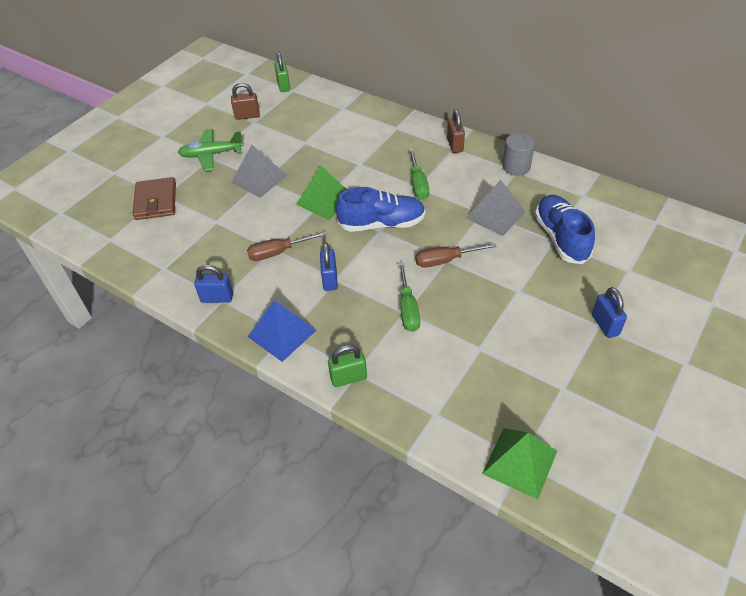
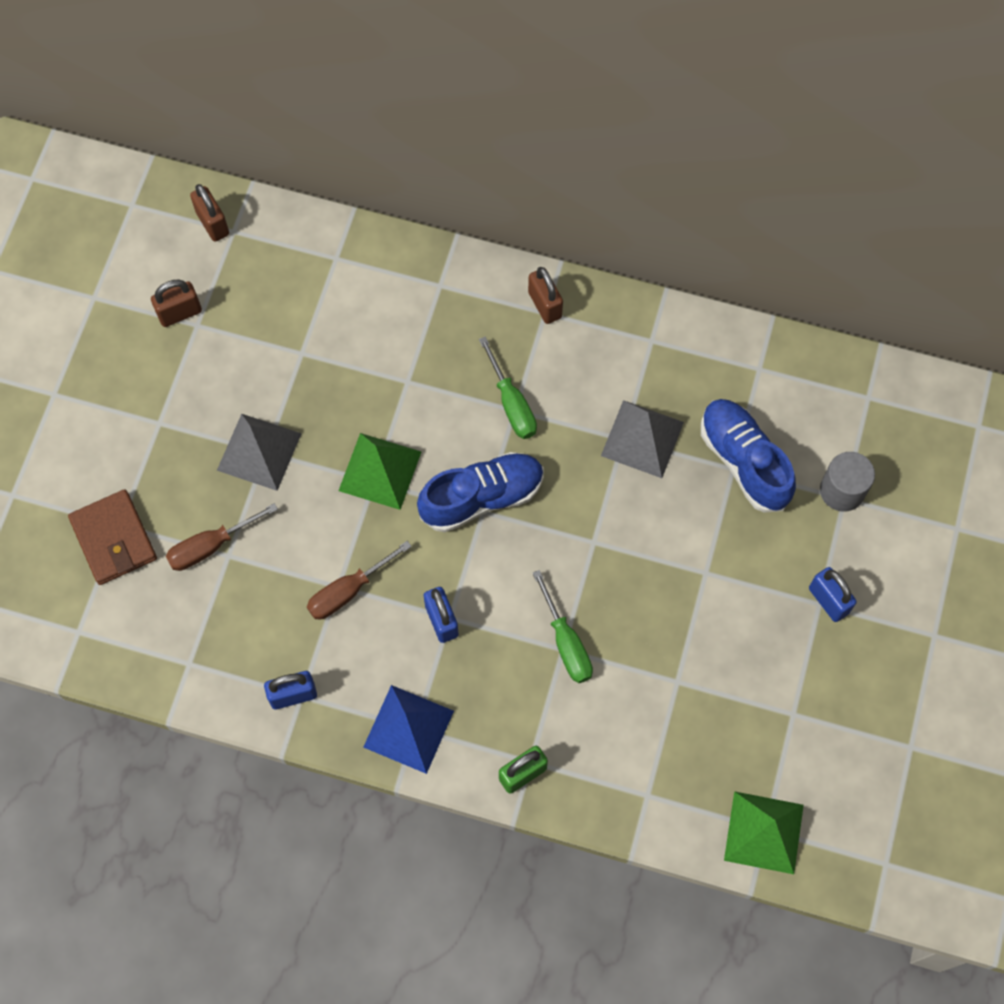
camera: 20 degrees left, 20 degrees up
(211, 154) = (158, 417): green plane -> none
(283, 86) = (213, 223): green padlock -> brown padlock
(445, 260) = (593, 544): brown screwdriver -> brown screwdriver (211, 546)
(516, 167) = (650, 332): grey cylinder -> grey cylinder (842, 490)

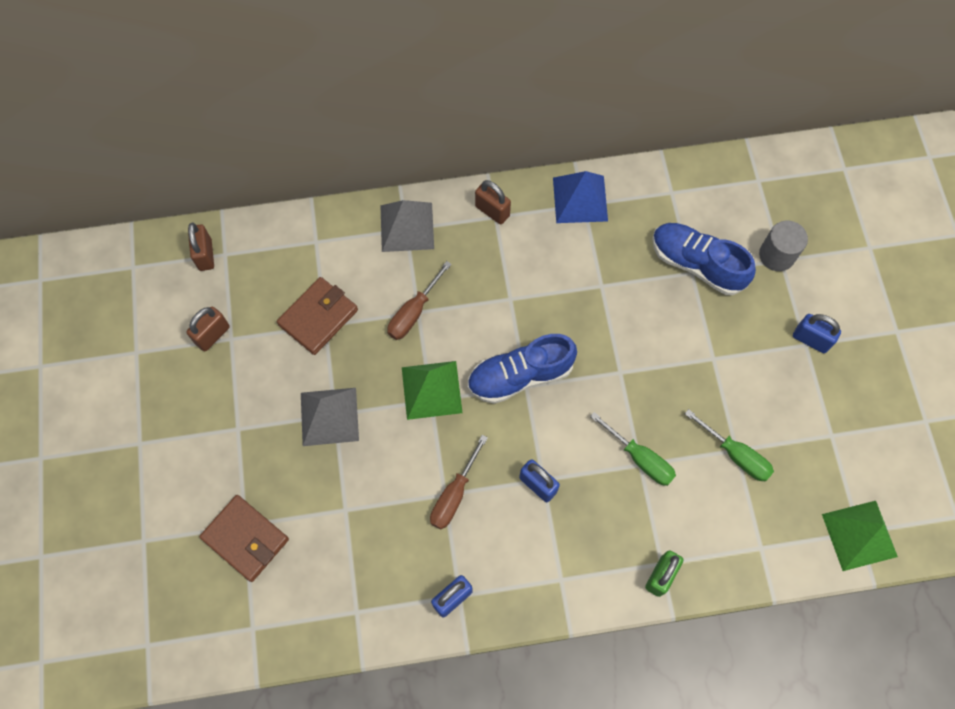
camera: 25 degrees left, 0 degrees up
(211, 546) = (327, 508): brown screwdriver -> brown screwdriver (414, 312)
(213, 223) = (205, 255): brown padlock -> brown padlock turned 45 degrees clockwise
(298, 341) = (318, 317): none -> brown wallet
(408, 729) = (556, 582): blue pyramid -> blue pyramid (580, 199)
(482, 498) = (520, 376): blue shoe -> blue shoe turned 150 degrees counterclockwise
(511, 403) = (505, 295): green screwdriver -> green screwdriver (735, 454)
(642, 438) = (615, 279): grey pyramid -> grey pyramid (407, 227)

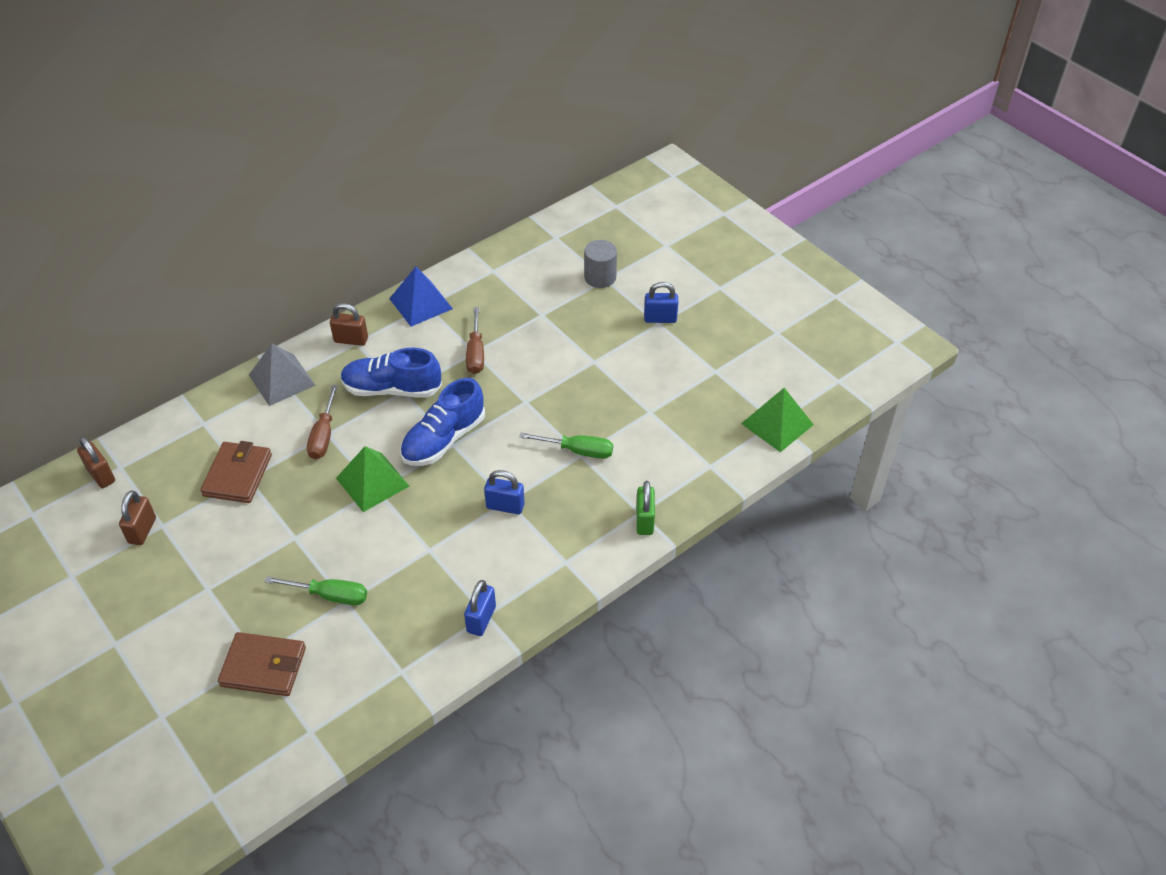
camera: 30 degrees left, 20 degrees down
(329, 416) = (290, 541): grey pyramid -> none
(454, 494) = (437, 545): brown screwdriver -> brown screwdriver (476, 353)
(696, 264) = (542, 307): blue shoe -> blue shoe (392, 389)
(735, 454) = (651, 415): green screwdriver -> green screwdriver (329, 595)

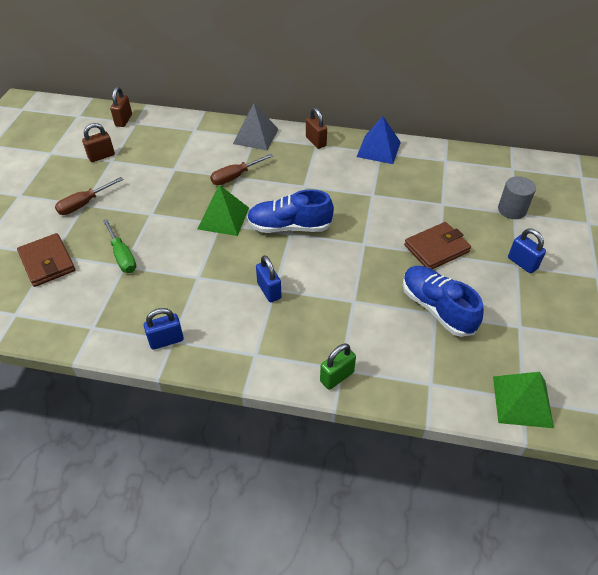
camera: 50 degrees right, 0 degrees up
(238, 475) = (172, 164): brown wallet -> brown wallet (436, 248)
(392, 389) = (301, 180): blue shoe -> blue shoe (437, 308)
(476, 353) = (372, 196): brown screwdriver -> brown screwdriver (84, 204)
(577, 451) = (355, 297): green screwdriver -> none

